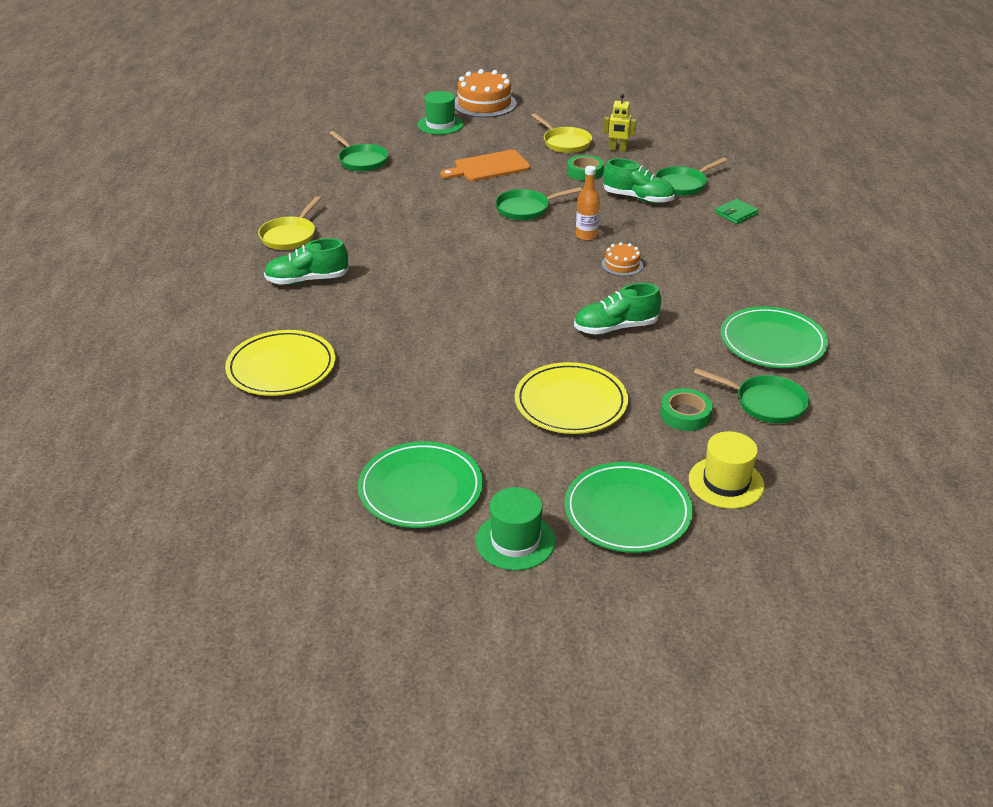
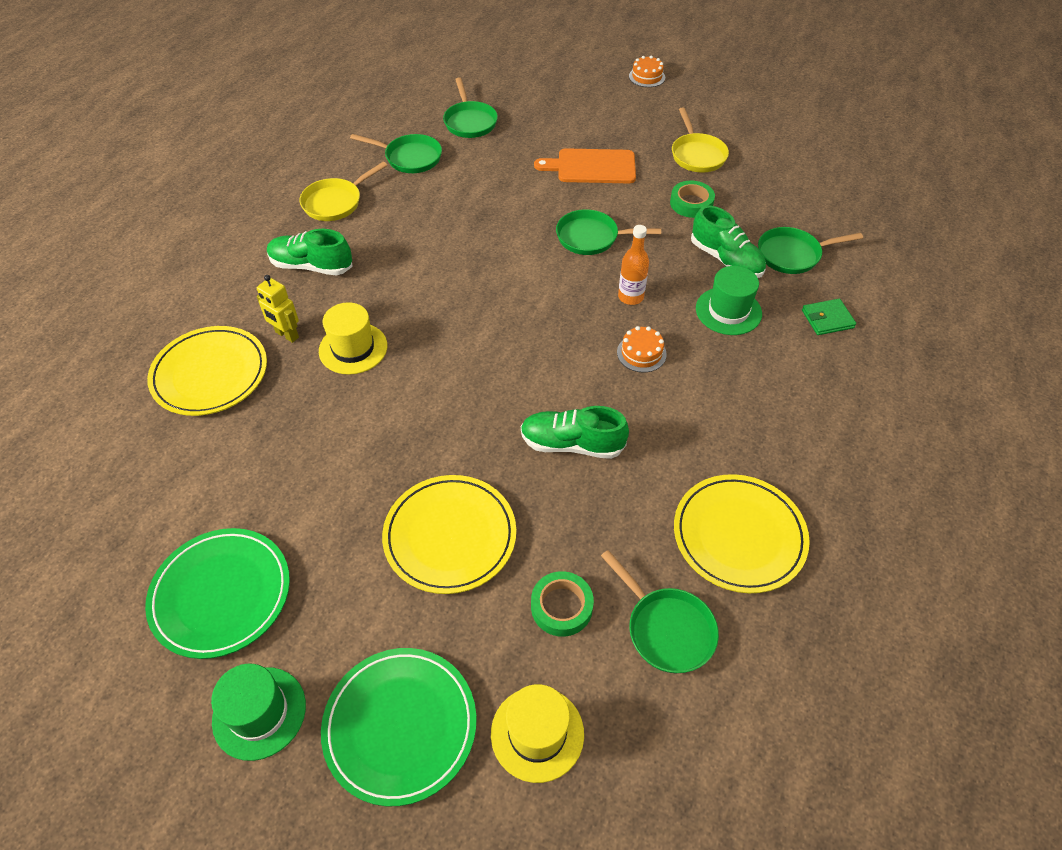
camera: 25 degrees right, 15 degrees up
(330, 194) = (410, 158): none -> green pan
(392, 320) = (353, 348): none -> yellow hat
(440, 125) = (581, 94): green hat -> green hat (728, 311)
(484, 104) = (647, 77): orange cake -> orange cake, size x0.50
(618, 149) = (751, 180): yellow robot -> yellow robot (286, 335)
(772, 342) = (739, 535): green plate -> yellow plate

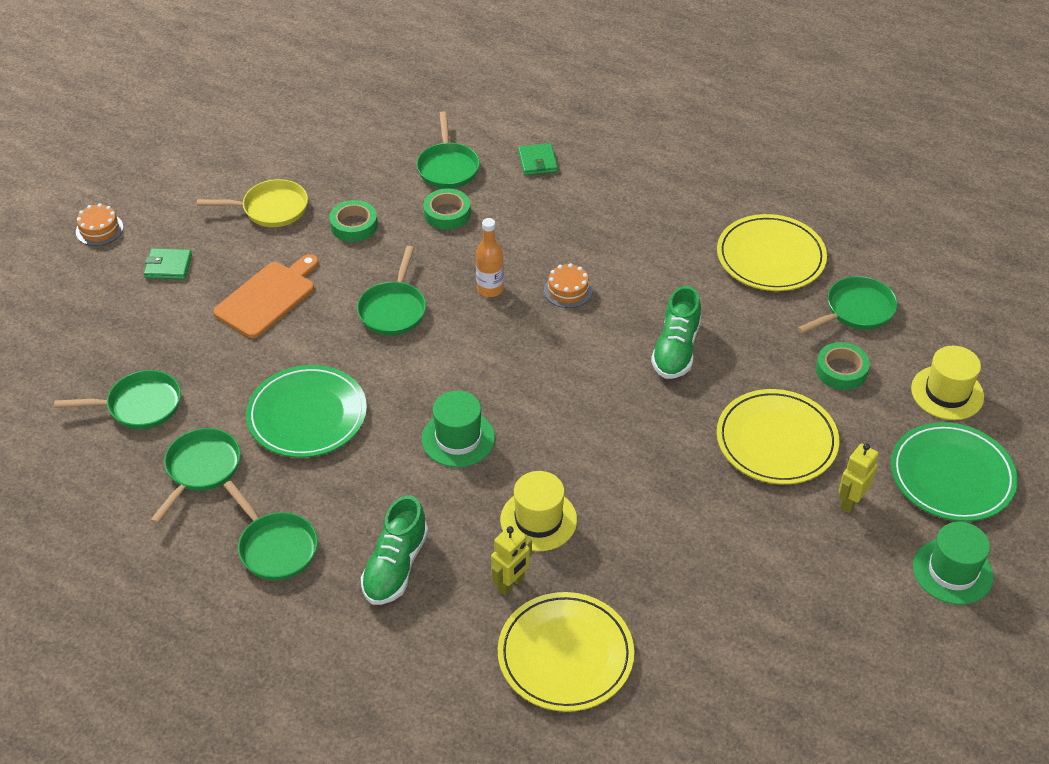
camera: 85 degrees left, 5 degrees down
(221, 594) = (845, 611): green plate -> green plate (307, 415)
(335, 202) = (275, 547): yellow pan -> green pan
(364, 607) = (851, 501): none -> yellow robot
(592, 167) = (268, 297): orange cutting board -> orange cutting board turned 150 degrees counterclockwise
(615, 113) = (168, 266): none -> green wallet
(726, 260) = (447, 213): green shoe -> green tape
(728, 311) = (519, 223): green hat -> green hat (458, 438)

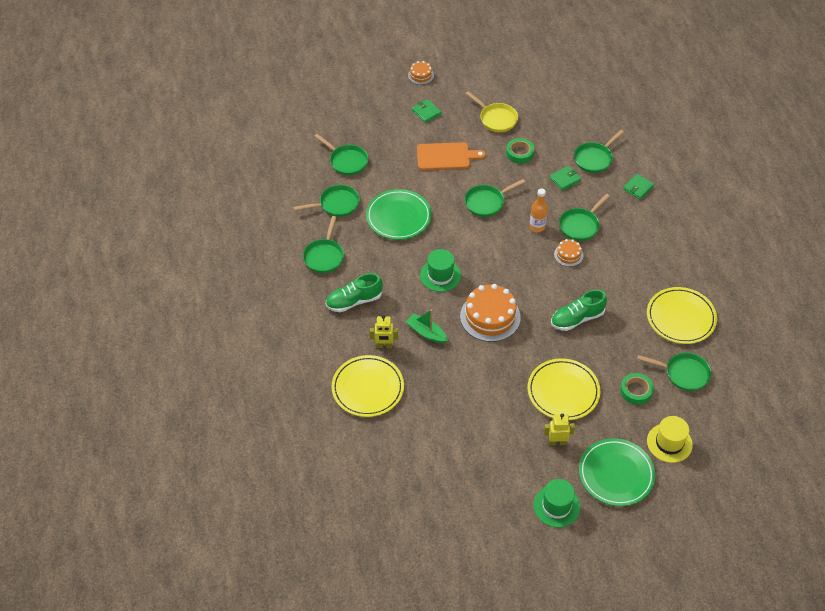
camera: 50 degrees right, 5 degrees up
(447, 213) = (565, 179): green tape -> green wallet
(535, 248) = (580, 225): none -> green pan
(538, 520) = (426, 333): yellow hat -> green boat
(583, 433) = (490, 317): none -> orange cake

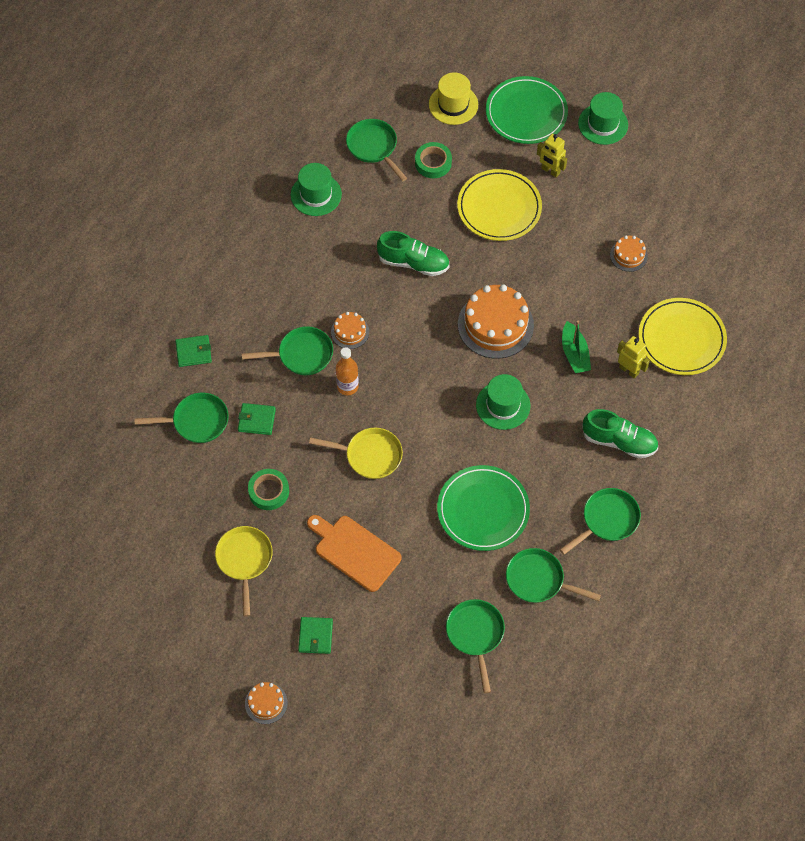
camera: 140 degrees left, 10 degrees up
(450, 419) = (628, 255): none -> orange cake
(486, 202) = (370, 455): green pan -> yellow pan
(681, 317) = (316, 194): yellow plate -> green hat

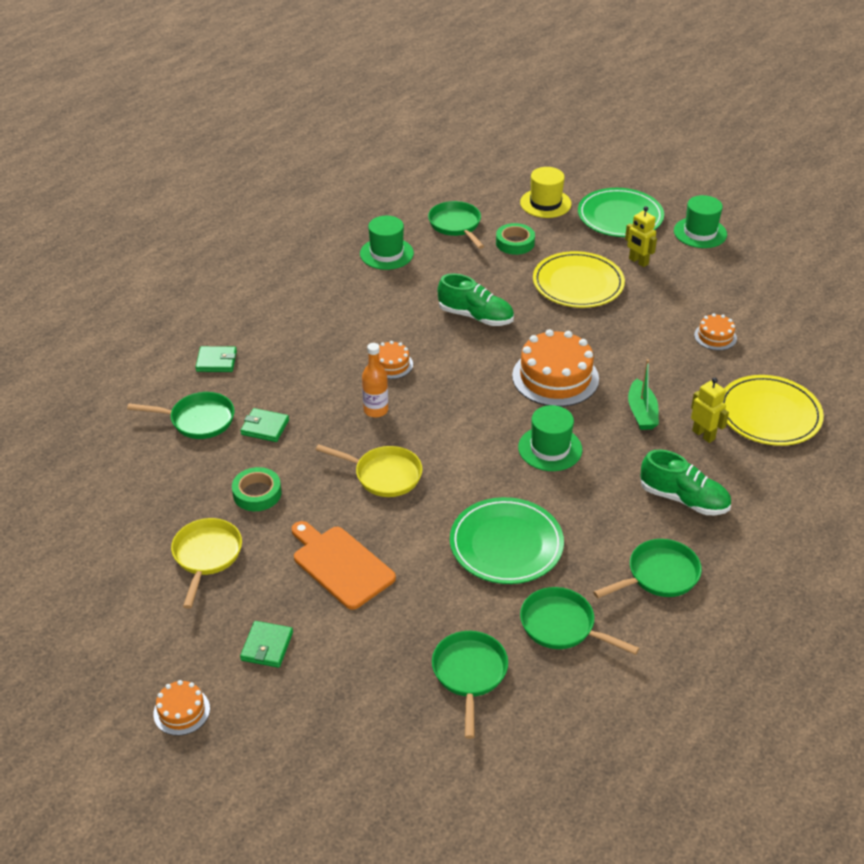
camera: 10 degrees right, 20 degrees down
(301, 354) = (333, 377): green pan -> none

